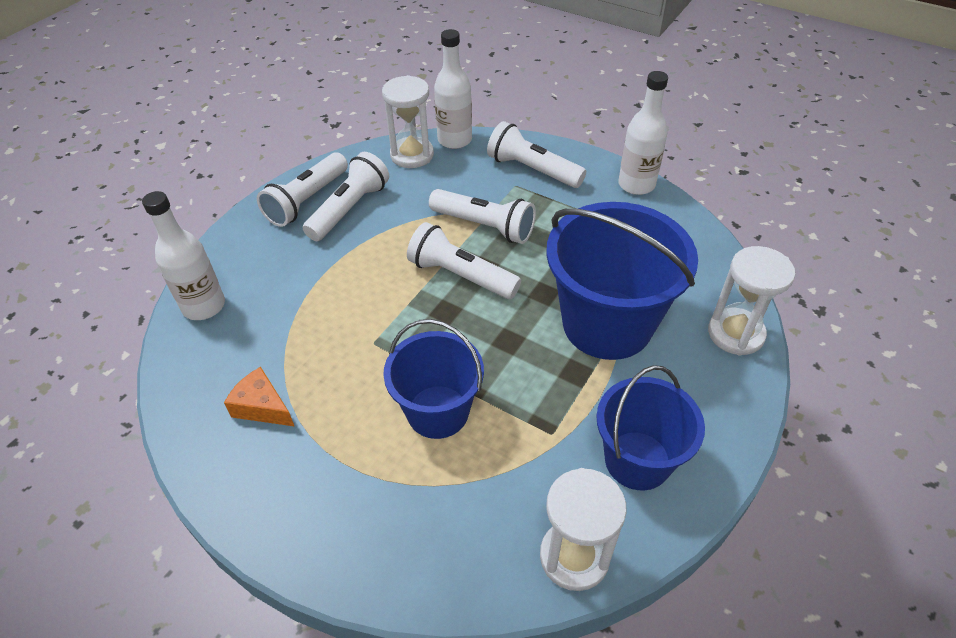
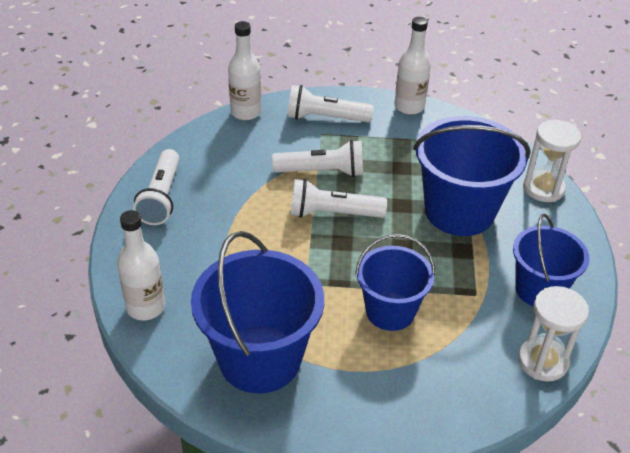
camera: 30 degrees left, 5 degrees down
(262, 407) = (260, 359): orange cheese -> blue bucket
(349, 209) = (204, 193): white flashlight -> none
(412, 155) = (220, 134): white hourglass -> none

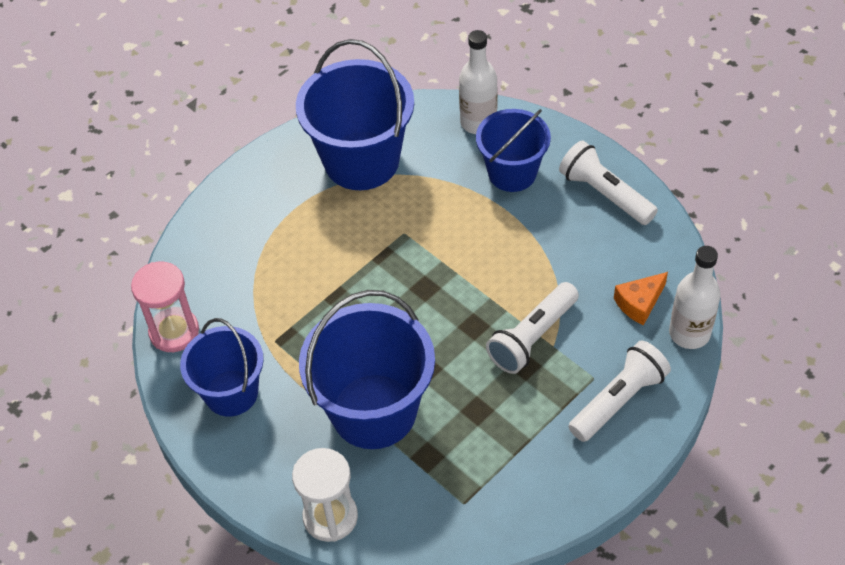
camera: 135 degrees right, 10 degrees up
(244, 140) = (639, 303): none -> orange cheese
(333, 213) = (466, 306): white flashlight -> none
(390, 311) = (321, 269): blue bucket -> blue bucket (512, 173)
(409, 107) = (571, 500): white bottle -> none
(542, 361) = (174, 332): white hourglass -> pink hourglass

